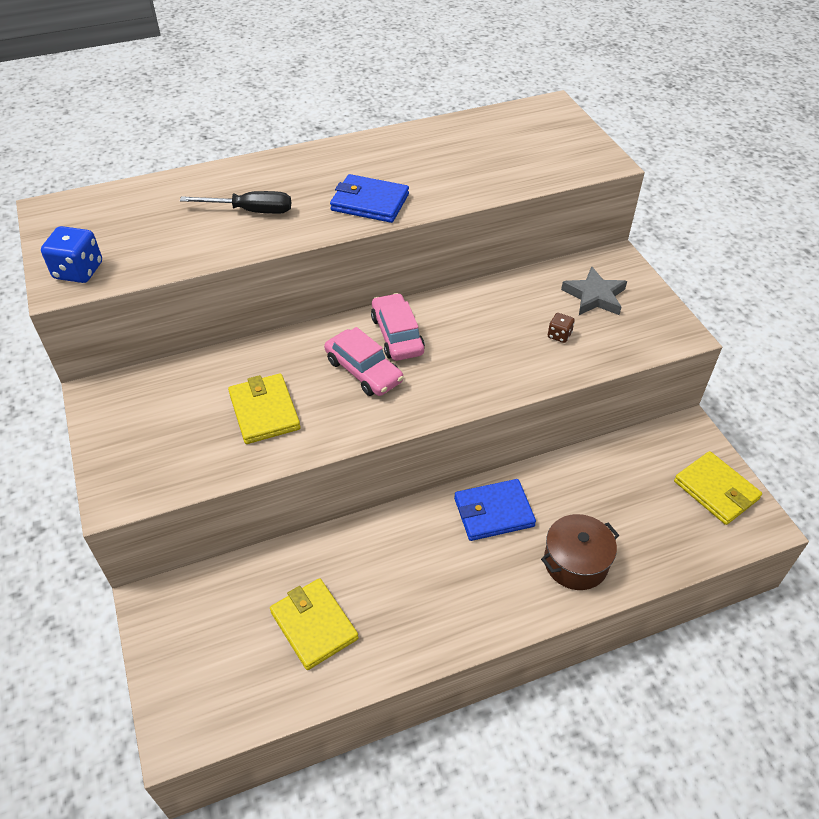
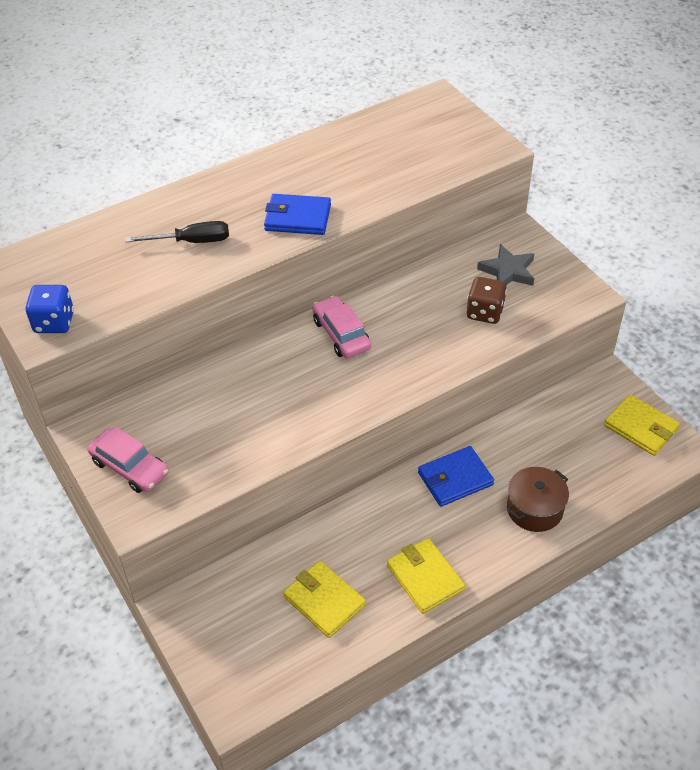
camera: 10 degrees left, 0 degrees up
(264, 411) = (243, 422): yellow wallet -> yellow wallet (425, 577)
(363, 371) = (320, 372): pink car -> pink car (130, 467)
(559, 335) = (485, 312): brown dice -> brown dice, size x1.79

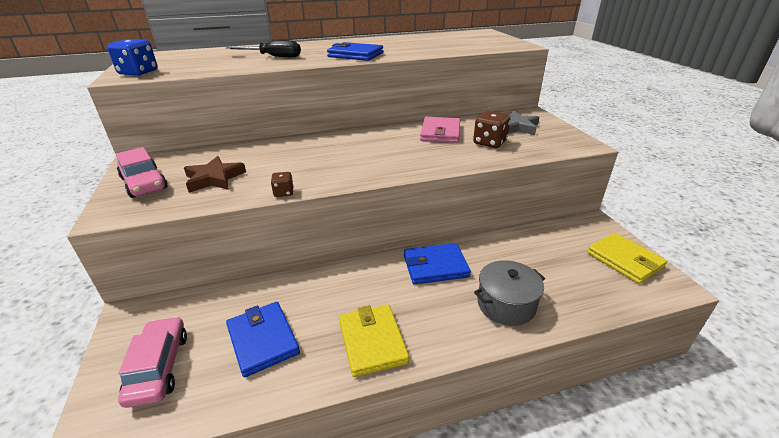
camera: 15 degrees right, 15 degrees down
(203, 442) = (214, 178): none -> brown star
(296, 448) = (284, 193): none -> brown dice
(324, 601) = (263, 340): yellow wallet -> blue wallet
(341, 334) = (368, 140): pink car -> pink car (159, 367)
(422, 302) = (440, 133): none -> pink wallet
(534, 509) = (506, 304): brown pot -> grey pot

